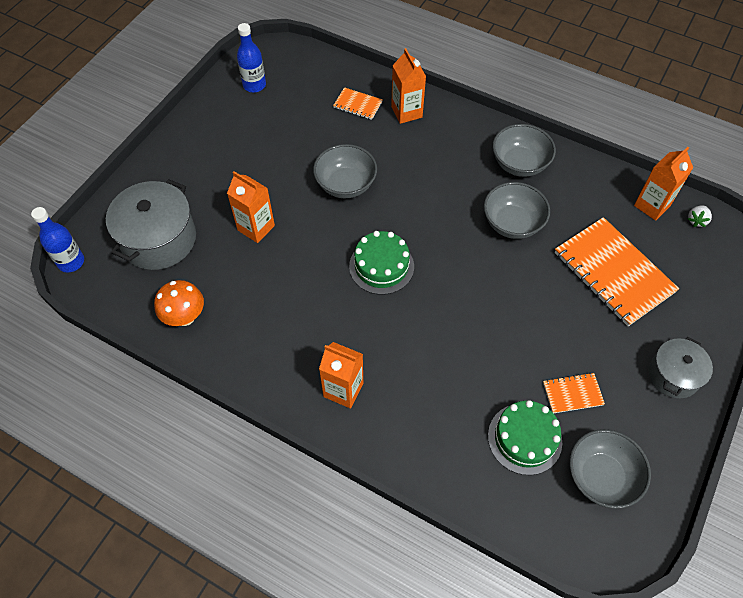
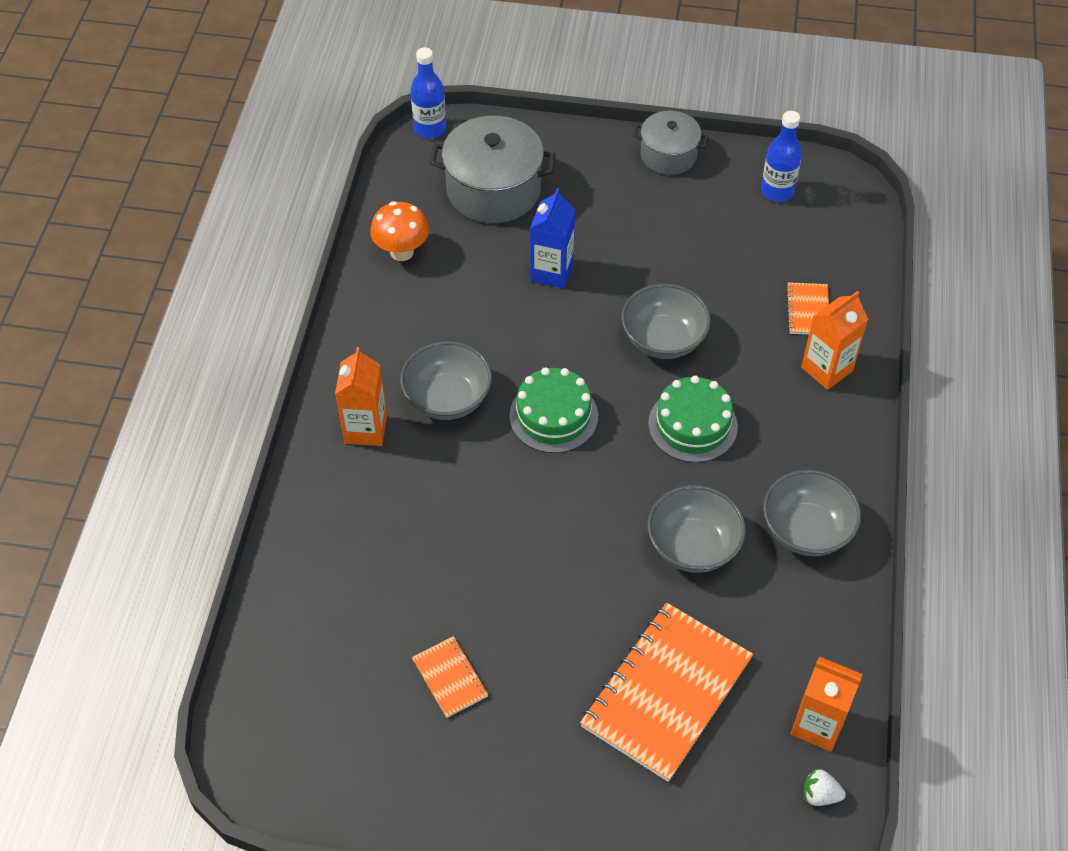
camera: 70 degrees right, 5 degrees down
(256, 228) = (552, 272): orange carton -> blue carton
(524, 438) = (367, 636): green cake -> green cake (692, 425)
(601, 476) = (344, 734): grey bowl -> grey bowl (447, 399)
(673, 375) = (526, 801): grey pot -> grey pot (668, 155)

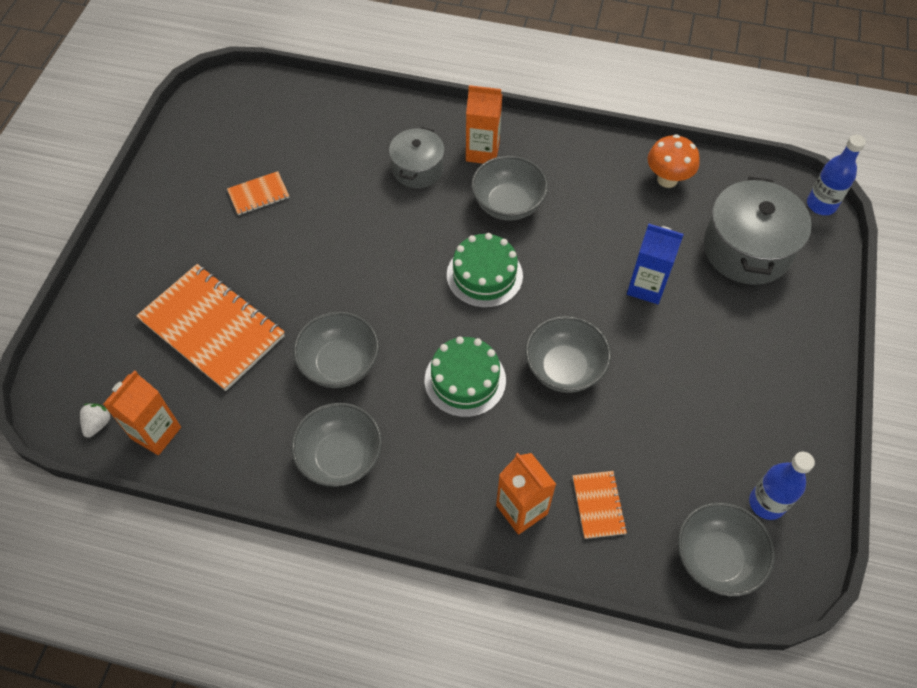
camera: 95 degrees right, 5 degrees up
(668, 155) = (810, 402): grey pot -> grey pot (417, 169)
(808, 310) = (598, 505): orange notebook -> orange notebook turned 75 degrees clockwise
(838, 227) = (716, 558): none -> grey bowl

